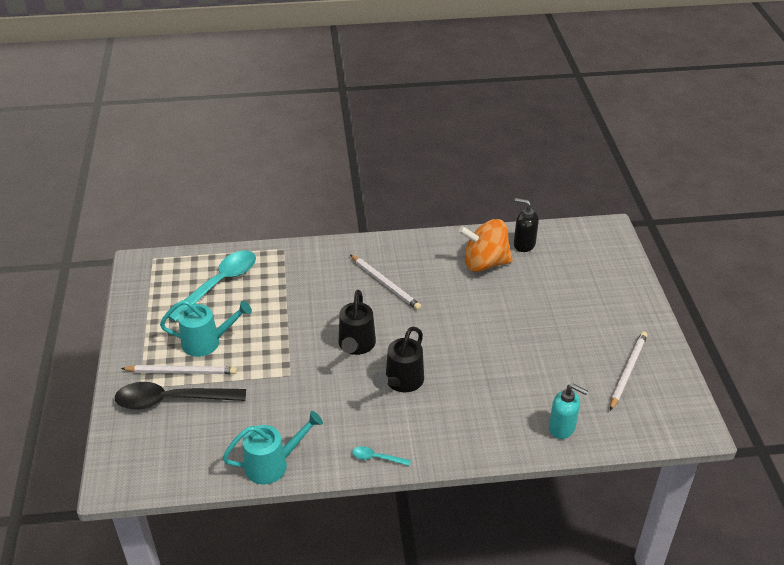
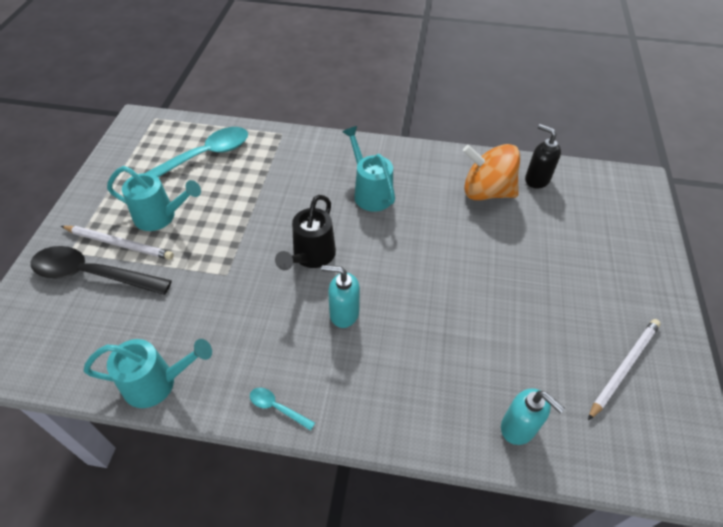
camera: 15 degrees right, 10 degrees up
(385, 284) = (370, 192): white pencil -> turquoise watering can
(401, 382) = (343, 313): black watering can -> turquoise soap dispenser

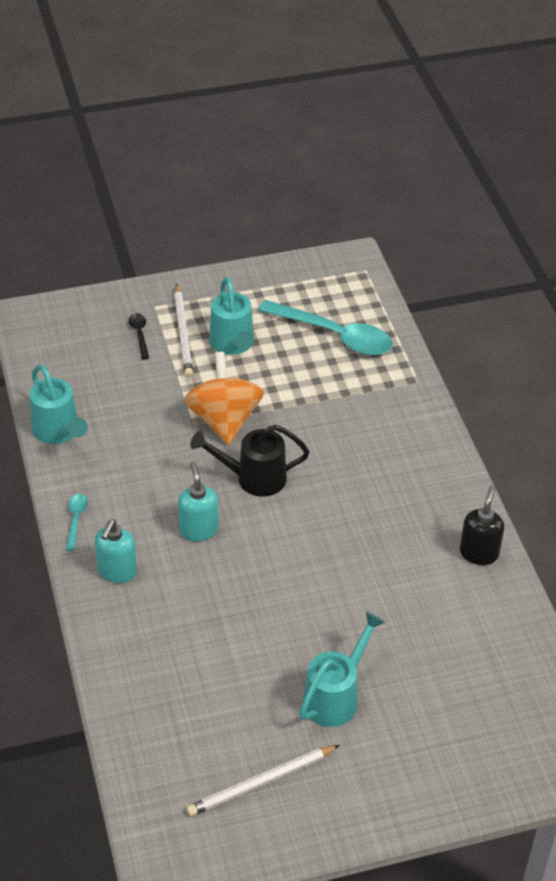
camera: 65 degrees right, 5 degrees down
(92, 274) = (139, 334): black spoon -> black spoon, size x0.43
(370, 192) = (376, 493): turquoise watering can -> turquoise watering can (335, 696)
(486, 192) = (451, 601): orange spinning top -> orange spinning top (224, 420)
(518, 428) = (143, 703): turquoise soap dispenser -> turquoise soap dispenser (117, 571)
(536, 179) = (509, 647): black soap dispenser -> black soap dispenser (479, 553)
(624, 367) = (261, 783): white pencil -> white pencil turned 135 degrees clockwise

